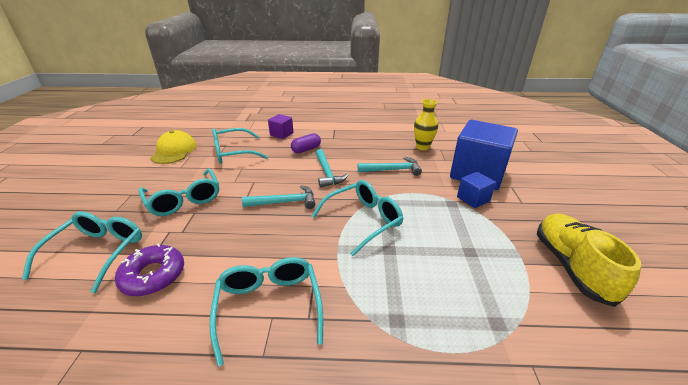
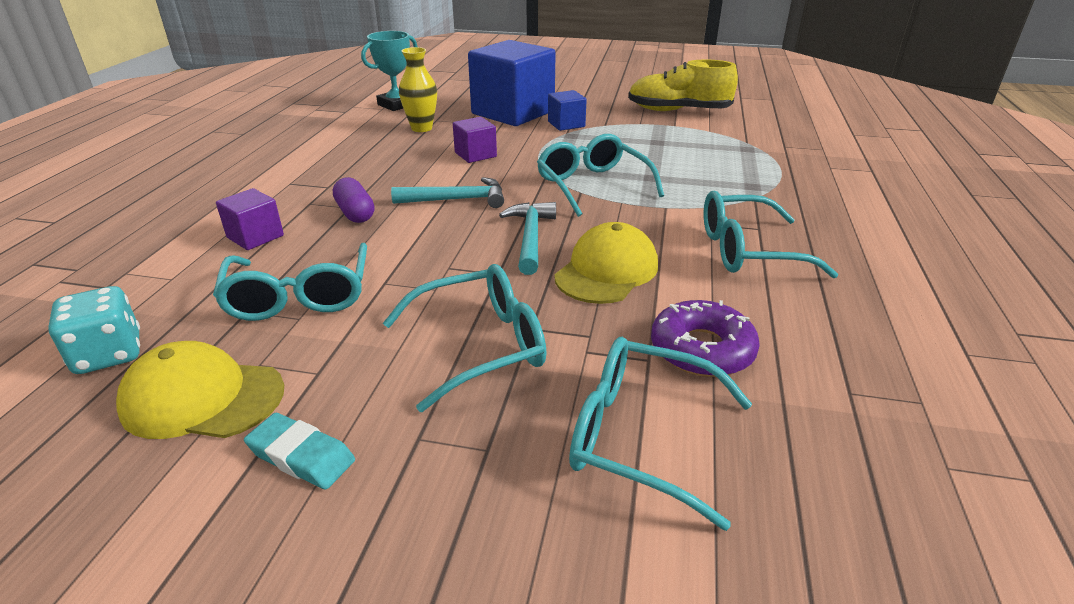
camera: 80 degrees left, 0 degrees up
(135, 174) = (301, 456): none -> turquoise eraser
(204, 131) = (109, 354): none -> turquoise dice
(245, 234) = (607, 271): none -> yellow cap
(392, 170) = (475, 155): turquoise hammer -> purple cube
(454, 134) = (396, 105): none -> turquoise trophy

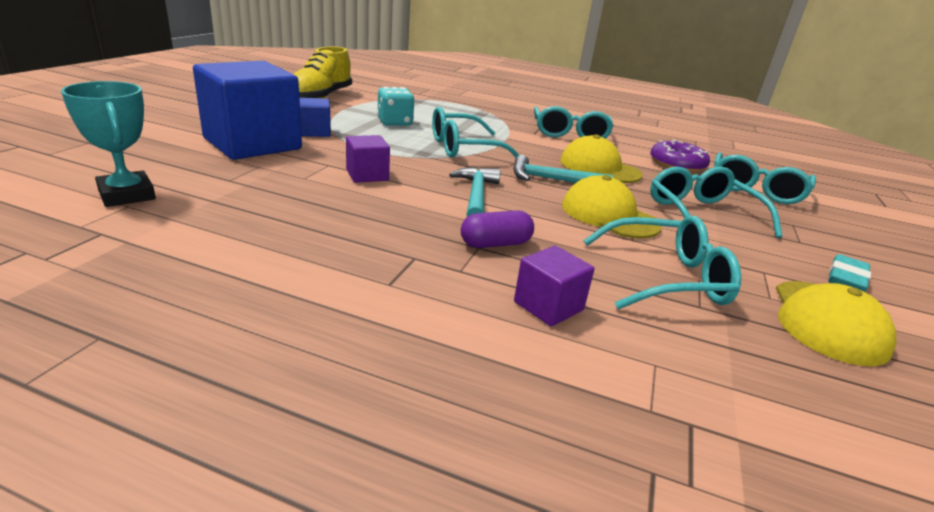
camera: 85 degrees left, 5 degrees down
(109, 354) = (813, 389): turquoise dice -> turquoise dice (395, 122)
(421, 128) = (253, 190): yellow vase -> none
(442, 271) = (609, 215): none -> yellow cap

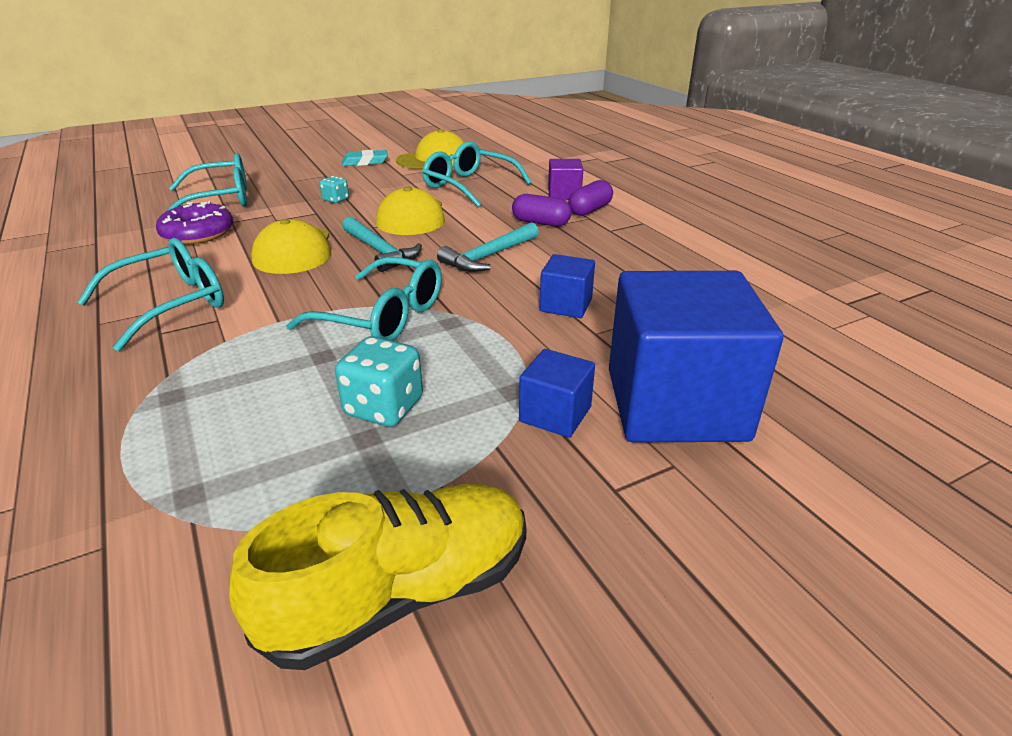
camera: 135 degrees left, 5 degrees up
(127, 195) = (840, 341): turquoise trophy -> none
(367, 175) = (566, 305): purple cube -> blue cube
(475, 284) = (590, 210): none -> purple capsule
(701, 214) = (336, 200): turquoise glasses -> turquoise dice

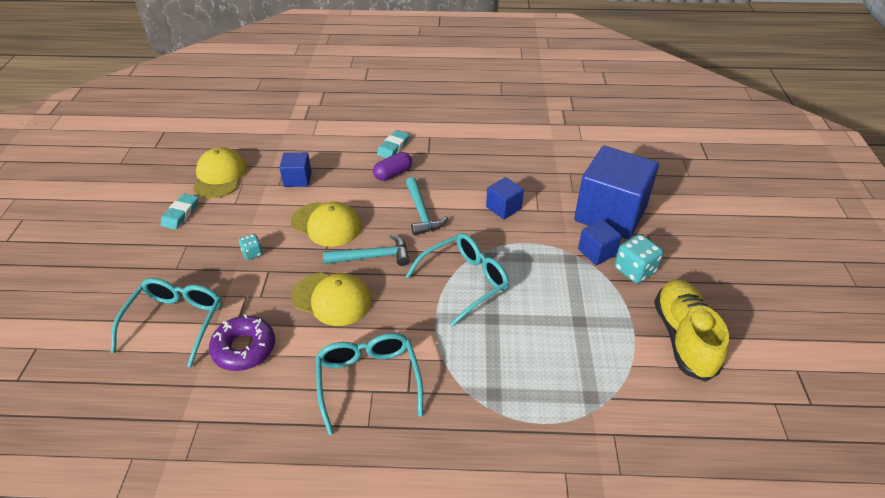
camera: 60 degrees left, 10 degrees up
(384, 407) = (558, 307): turquoise dice -> turquoise dice (634, 270)
(469, 186) = (297, 179): turquoise glasses -> blue cube
(564, 194) = (358, 146): purple cube -> none
(590, 210) = (393, 147): purple capsule -> turquoise eraser

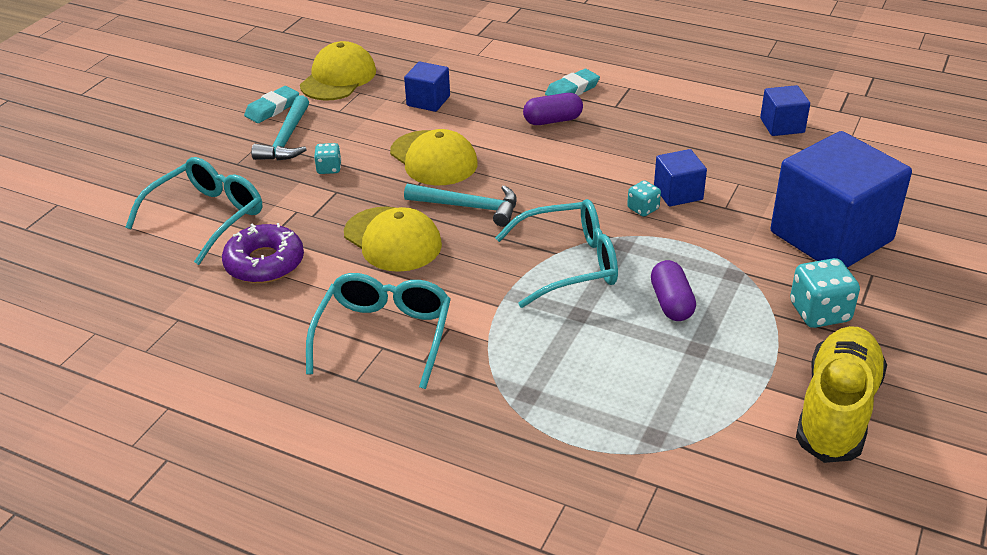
camera: 25 degrees right, 5 degrees down
(421, 212) = (562, 173): turquoise hammer -> turquoise hammer (287, 139)
(488, 225) = (643, 209): none -> turquoise dice
(545, 291) = (671, 303): none -> purple capsule
(597, 252) = (778, 277): blue cube -> blue cube (782, 125)

